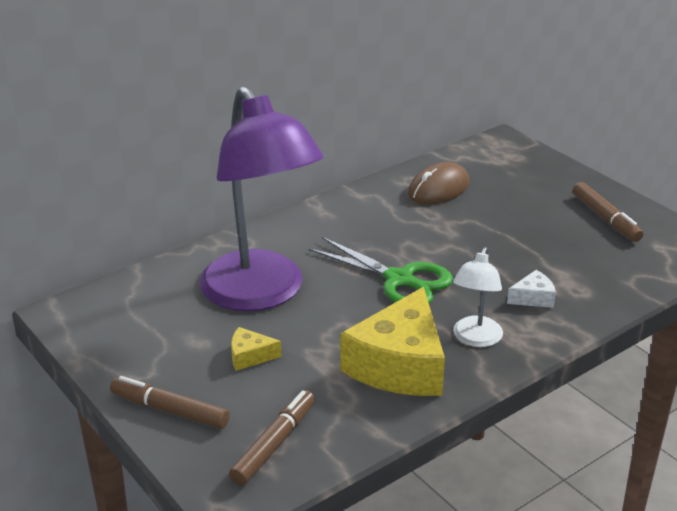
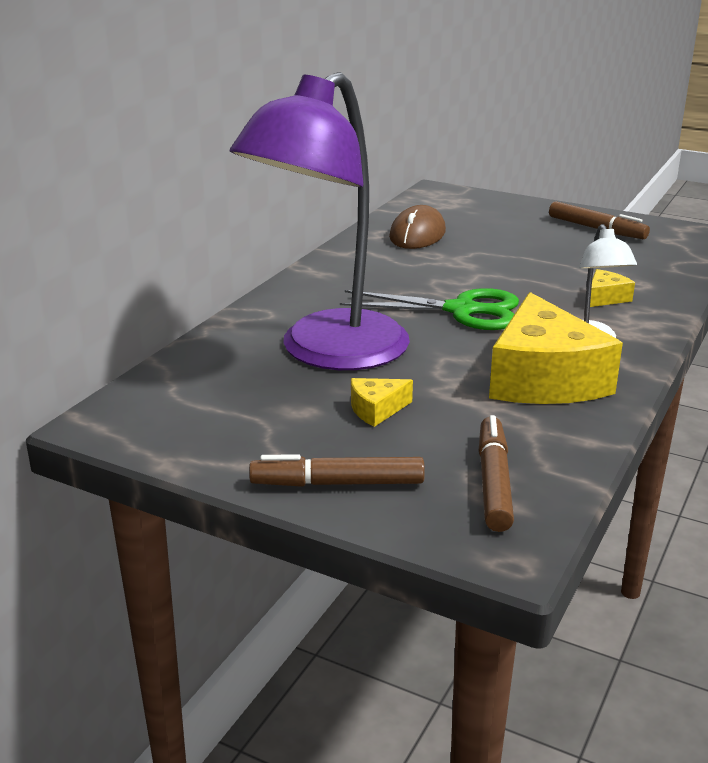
camera: 25 degrees left, 5 degrees down
(261, 294) = (328, 353): purple lamp -> purple lamp turned 90 degrees clockwise
(533, 298) = (605, 298): white cheese -> yellow cheese

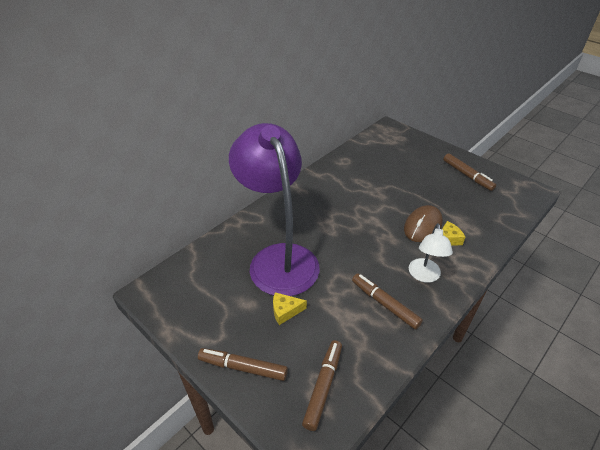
camera: 15 degrees right, 15 degrees up
(328, 353) = (278, 258): purple lamp -> purple lamp turned 105 degrees clockwise
(417, 234) = (363, 165): brown mouse -> brown mouse (423, 226)
(461, 310) = (362, 235): green scissors -> none
(544, 379) = (384, 304): yellow cheese -> brown marker

